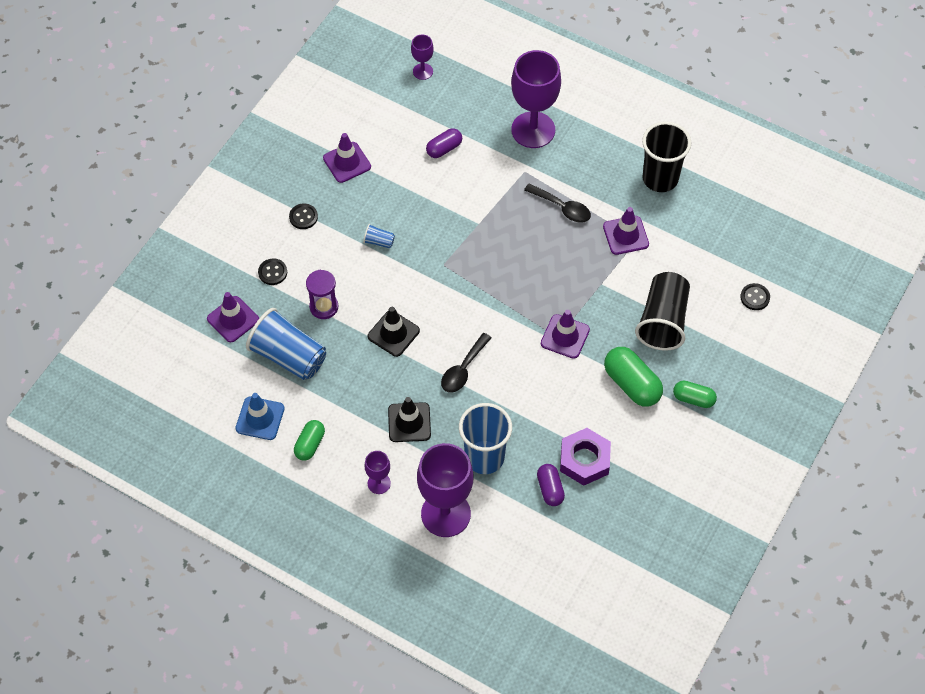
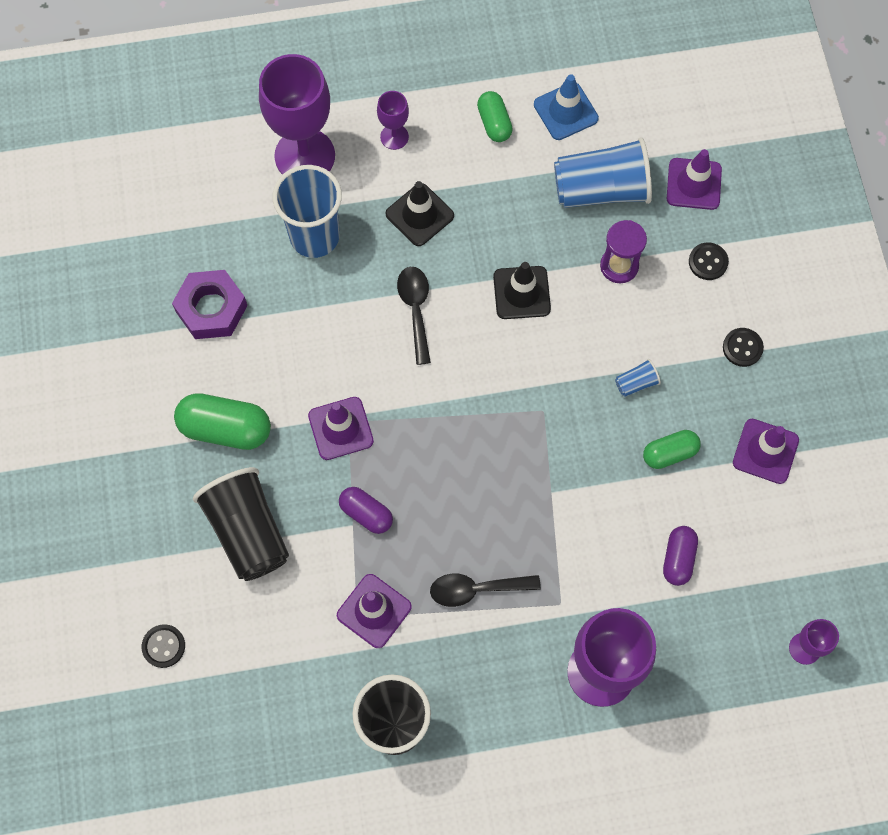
camera: 140 degrees right, 10 degrees up
(550, 489) = (223, 253): purple capsule -> purple capsule (366, 514)
(693, 399) = (146, 463): green capsule -> green capsule (669, 453)

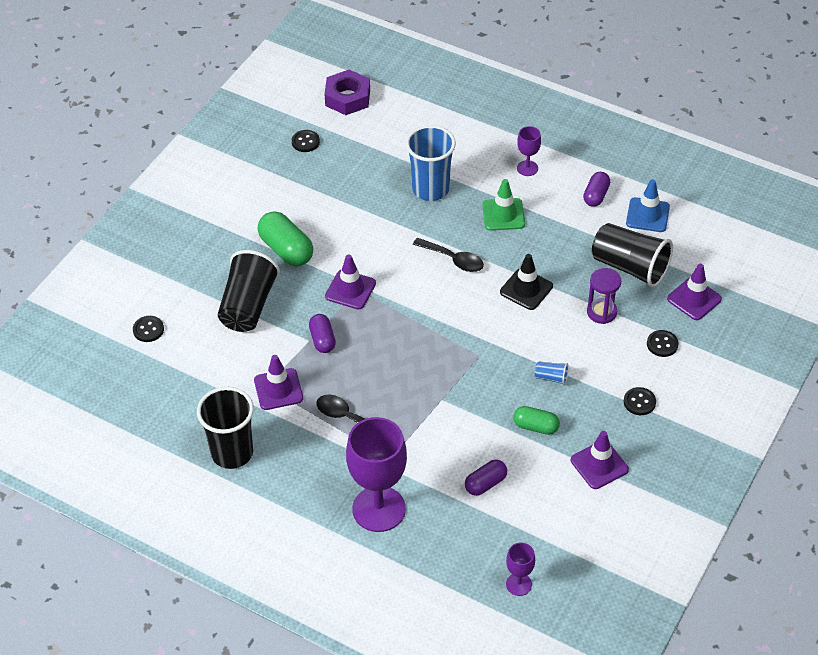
camera: 40 degrees right, 20 degrees down
(120, 270) = (305, 142): none -> black button
(211, 308) = (337, 189): purple nut -> purple nut (347, 97)
(305, 156) = (464, 147): purple goblet -> none
(415, 310) = (453, 259): black spoon -> black spoon turned 90 degrees clockwise
(419, 215) = (503, 214): black traffic cone -> green traffic cone
(494, 123) = (596, 196): green capsule -> purple capsule
(601, 190) = (630, 267): blue cup -> black cup

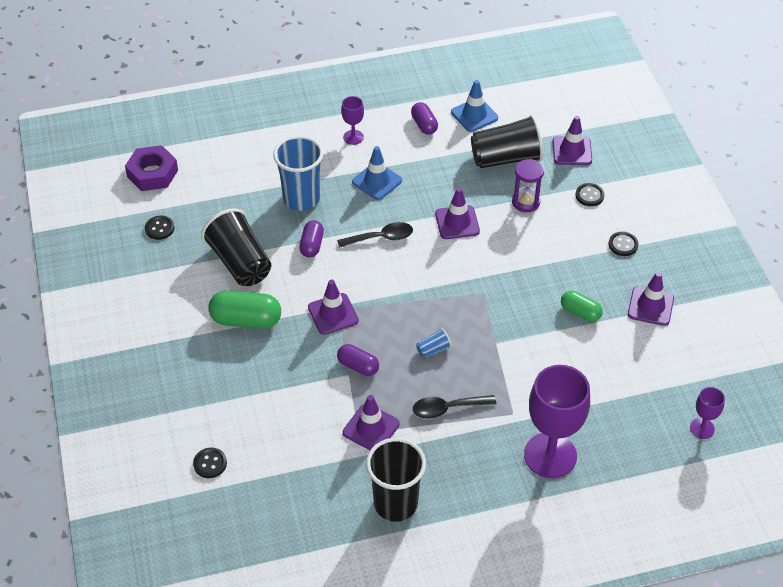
camera: 45 degrees left, 0 degrees up
(248, 306) = (269, 384): black cup -> black cup (240, 262)
(485, 484) = (597, 378): purple capsule -> purple capsule (312, 245)
(503, 214) = (377, 181): green traffic cone -> blue traffic cone
(526, 289) = (457, 222): black traffic cone -> purple traffic cone
(535, 426) = (580, 312): green capsule -> green capsule turned 60 degrees clockwise
(551, 378) = (549, 271): blue cup -> blue cup (433, 349)

